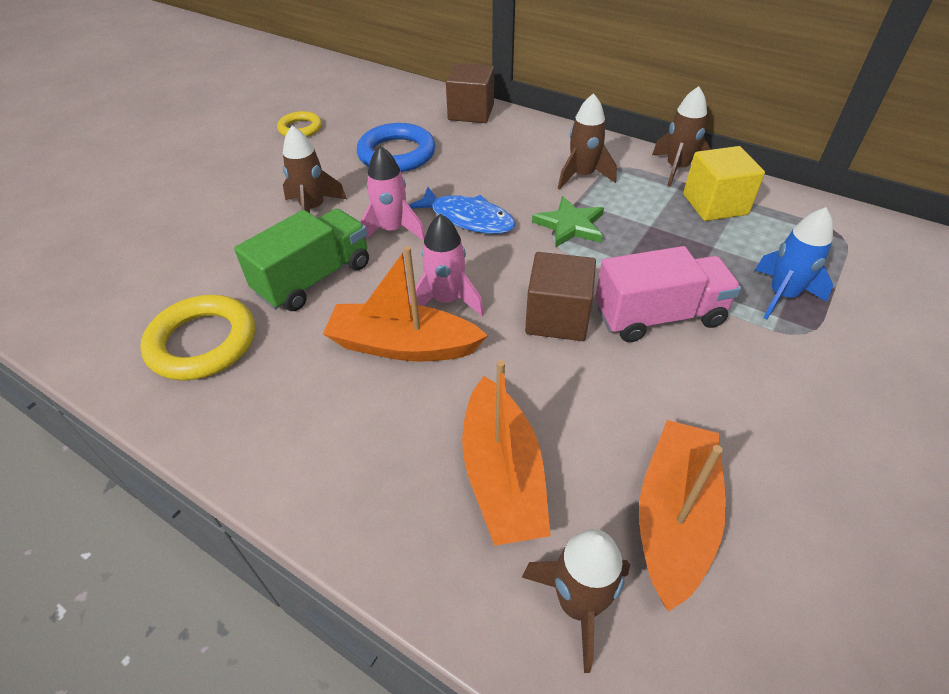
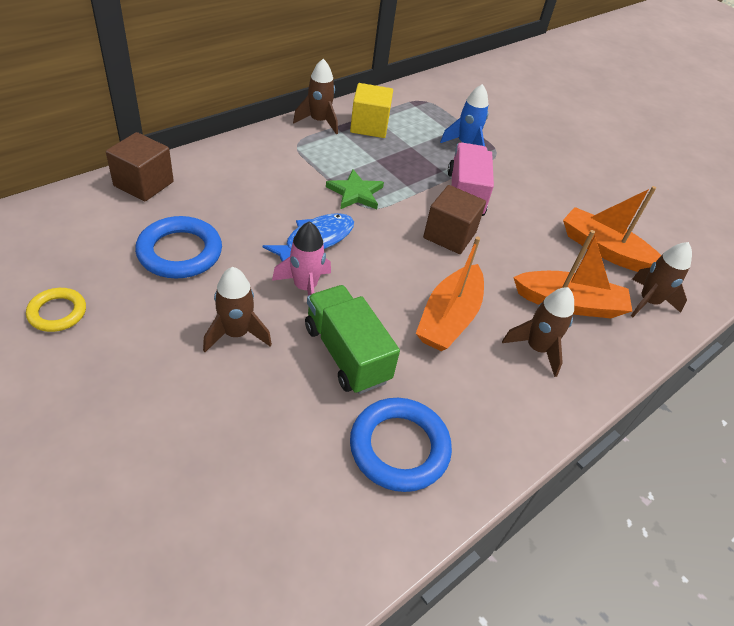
camera: 80 degrees left, 0 degrees up
(202, 343) = (399, 447): yellow ring -> blue ring
(446, 300) = (410, 282): pink rocket -> none
(582, 176) = (297, 164): brown rocket -> brown rocket (536, 349)

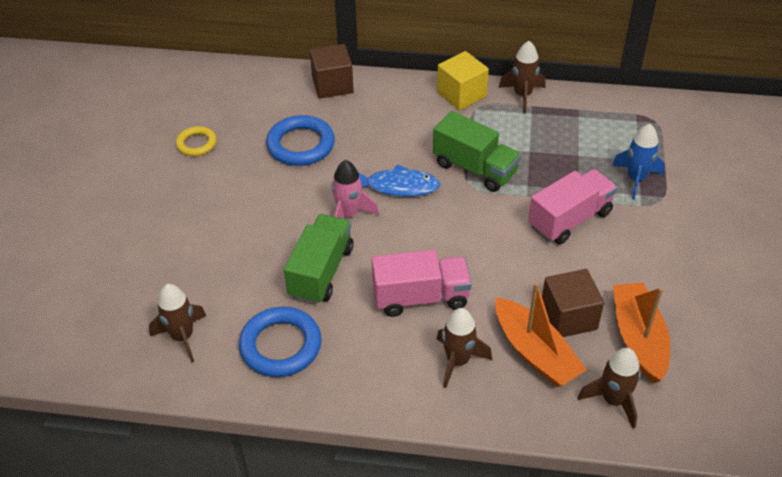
camera: 55 degrees right, 0 degrees up
(236, 333) = (273, 216): brown rocket -> brown rocket (183, 337)
(355, 193) = (475, 168): green star -> green truck
(369, 126) = (563, 119): yellow cube -> yellow cube (461, 94)
(449, 235) = (507, 242): brown cube -> brown cube (568, 317)
(449, 318) = (421, 297): orange boat -> pink truck

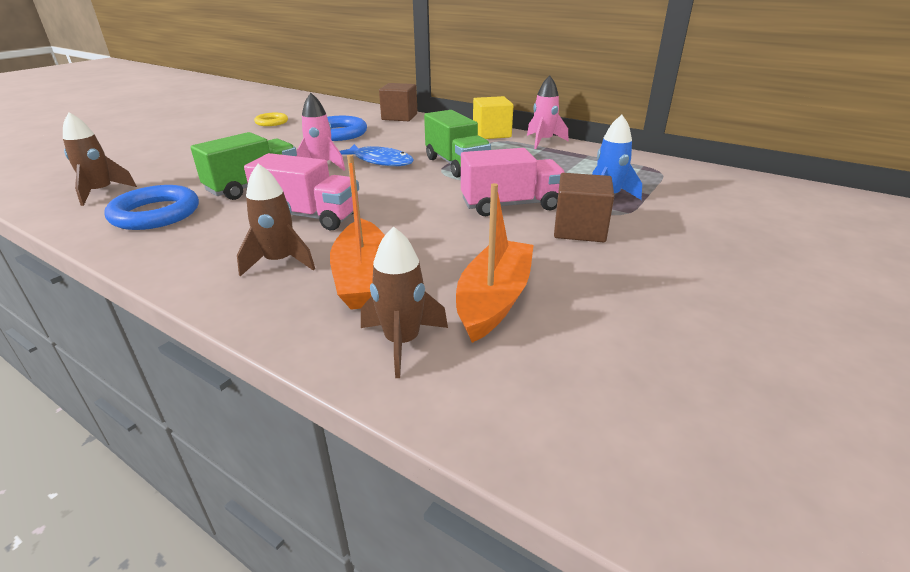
camera: 25 degrees right, 15 degrees down
(522, 95) = (543, 141): brown rocket -> pink rocket
(568, 317) = (432, 263): brown cube -> brown cube (579, 229)

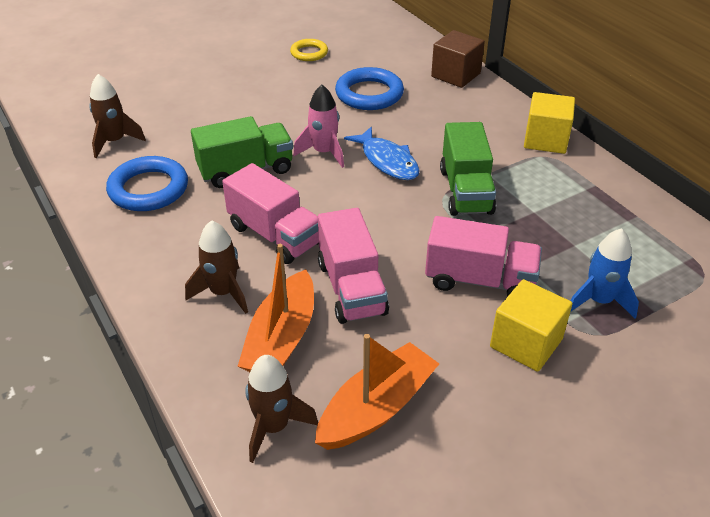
camera: 25 degrees right, 10 degrees up
(406, 232) = (351, 288): none -> pink truck
(543, 141) = (599, 173): pink rocket -> none
(579, 229) = (526, 343): brown cube -> yellow cube

